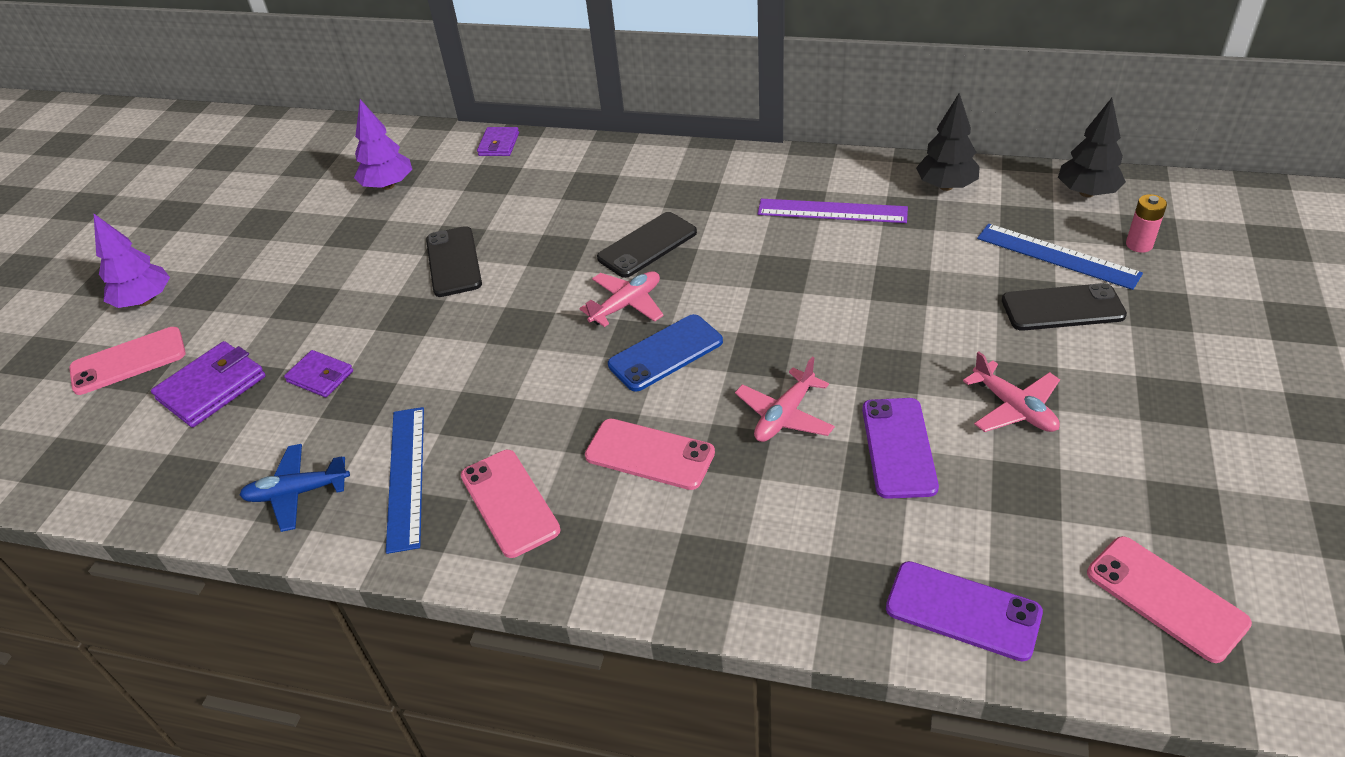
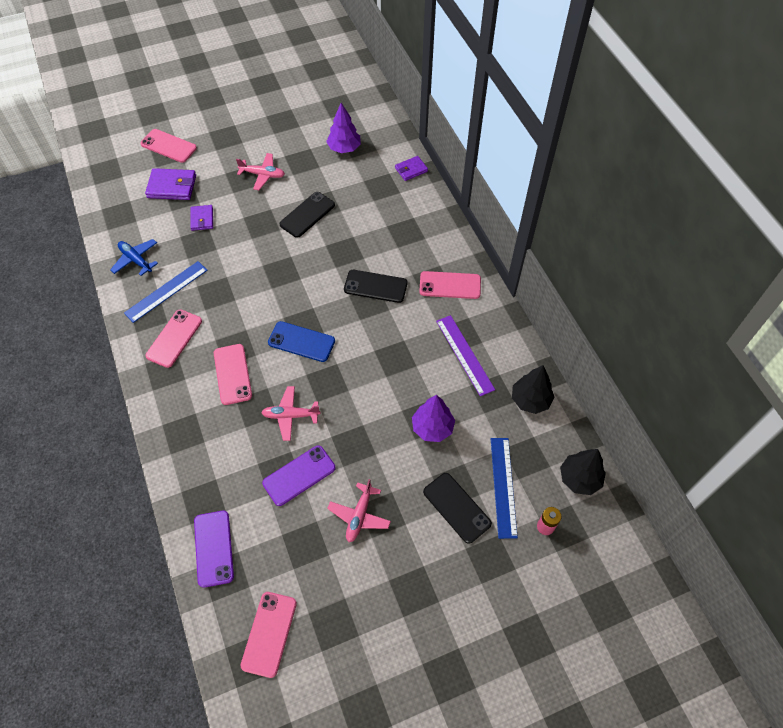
camera: 50 degrees right, 15 degrees up
(145, 301) = (205, 122): purple tree -> purple tree (432, 428)
(626, 305) = (324, 305): pink plane -> pink plane (262, 175)
(714, 182) = (450, 285): none -> pink phone

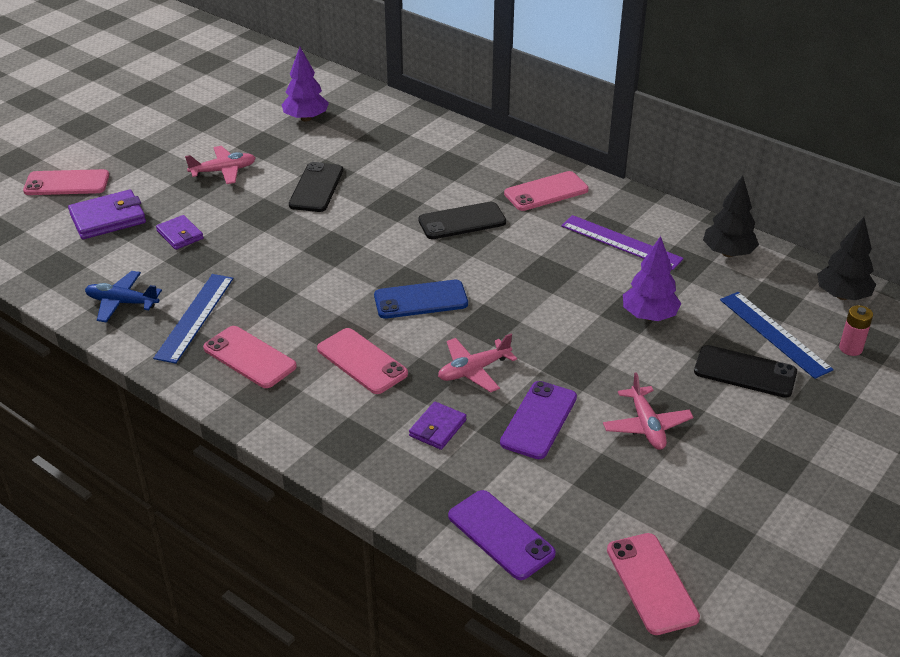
camera: 30 degrees left, 20 degrees down
(174, 338) = (249, 357): pink phone -> pink phone turned 45 degrees counterclockwise
(411, 170) = (405, 113): purple wallet -> purple wallet (437, 428)

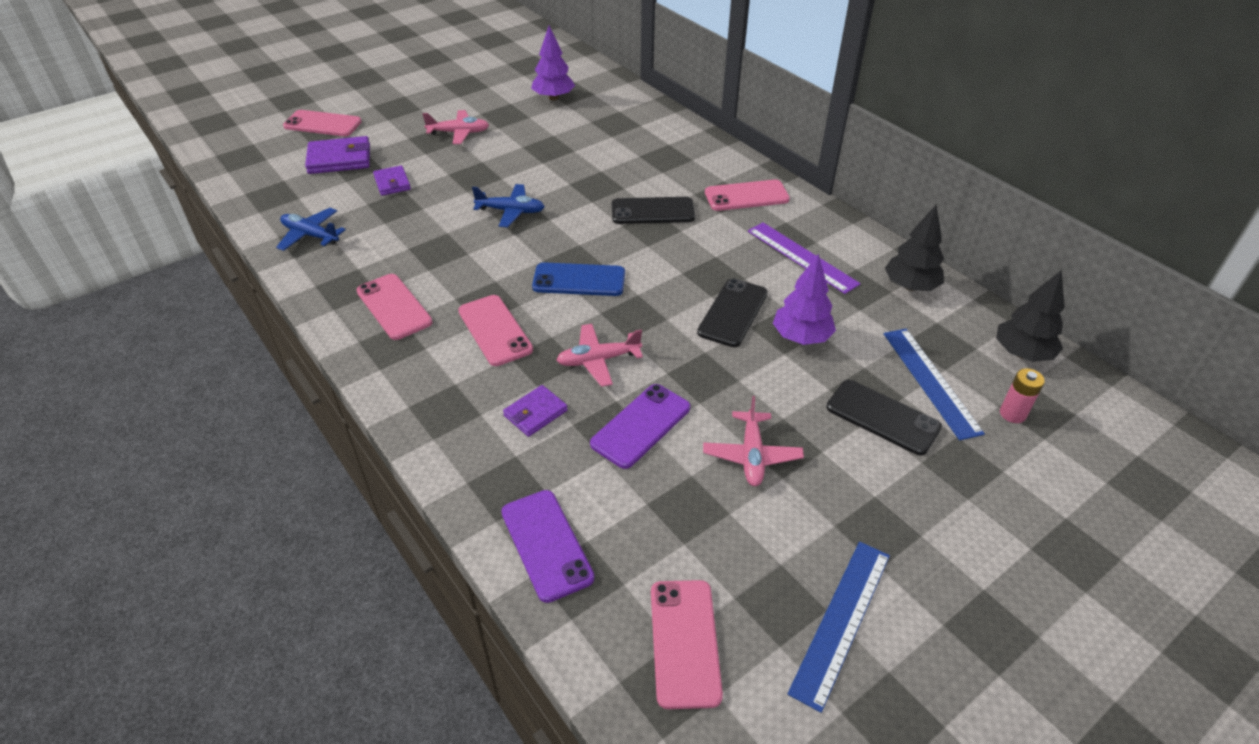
camera: 15 degrees right, 5 degrees up
(195, 317) = (365, 260): blue ruler -> blue ruler (841, 621)
(316, 188) = (533, 160): black phone -> black phone (733, 313)
(320, 244) = (511, 211): none -> blue plane

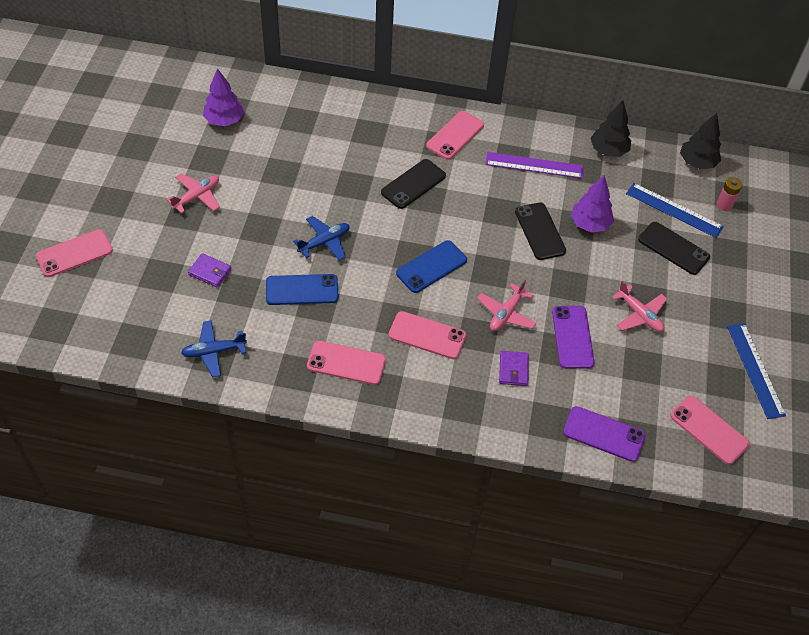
camera: 45 degrees left, 10 degrees up
(339, 159) = (138, 276): purple wallet -> none
(441, 233) = (302, 290): none -> blue phone
(882, 417) = (673, 248): black phone -> black phone turned 45 degrees clockwise

